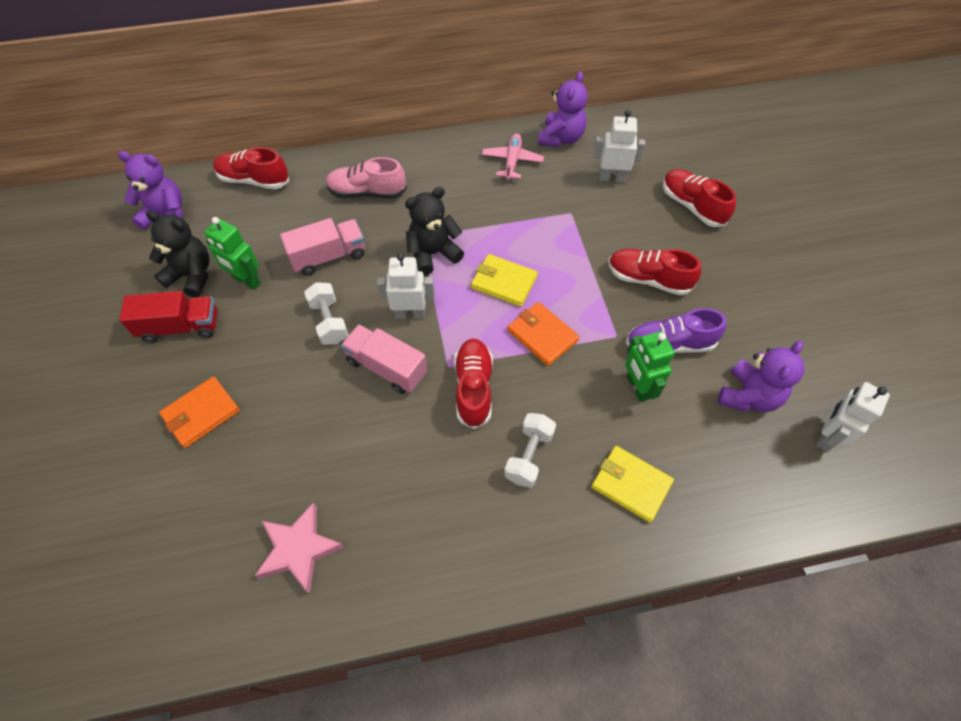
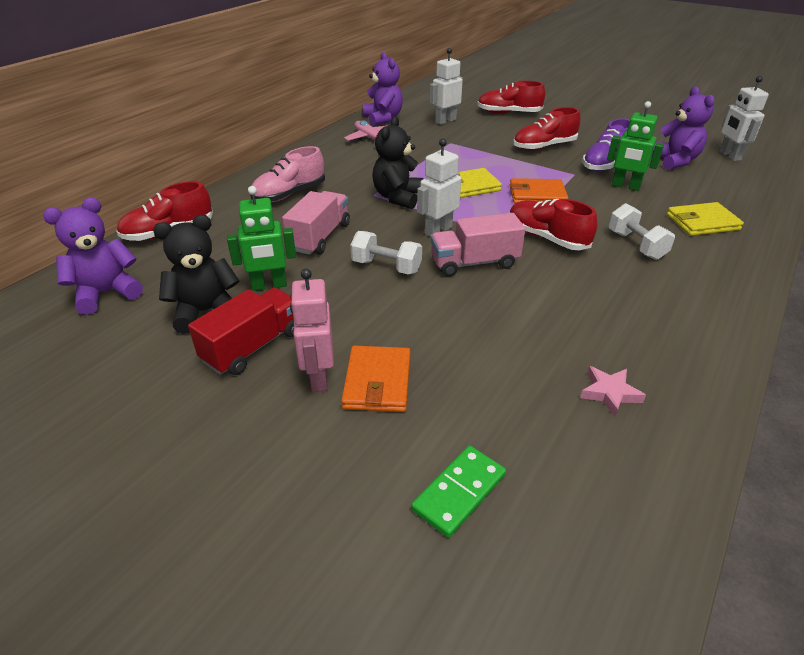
camera: 45 degrees left, 20 degrees down
(140, 523) = (459, 492): none -> green domino
(181, 381) = (318, 377): none -> pink robot
(299, 549) = (609, 393): pink star -> pink star, size x0.61

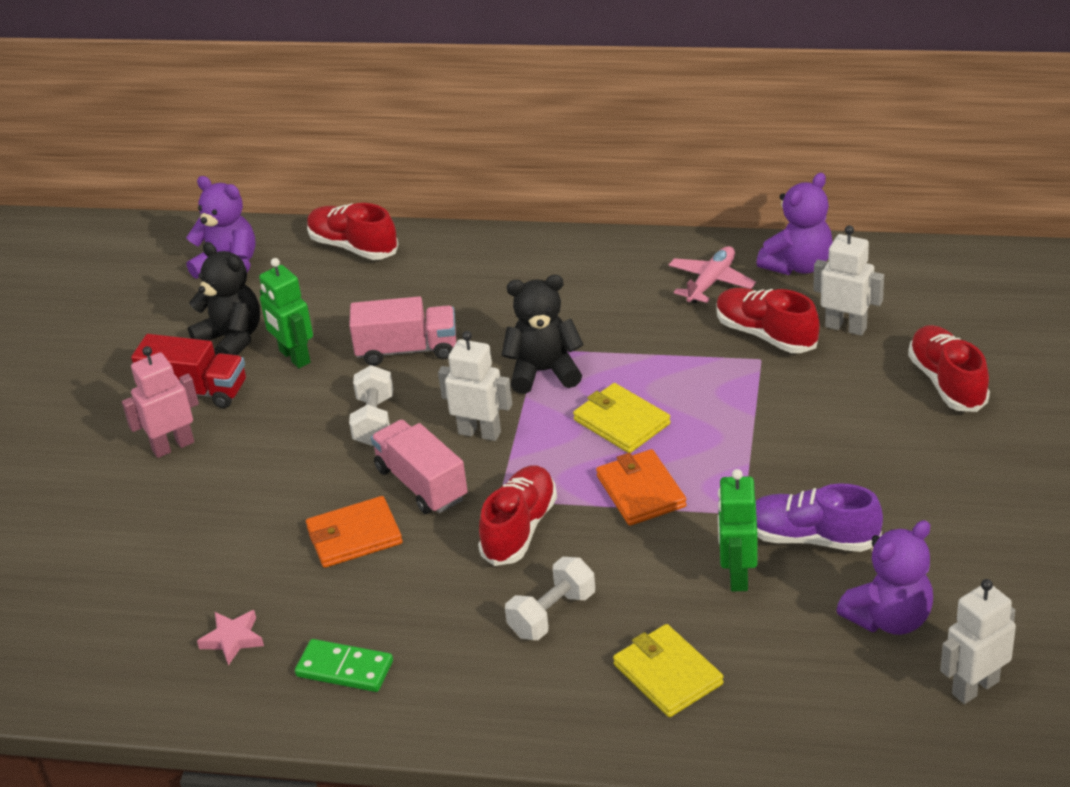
camera: 70 degrees right, 0 degrees up
(289, 194) = (492, 286): pink shoe -> none
(377, 382) = (182, 483): orange wallet -> orange wallet (354, 536)
(459, 492) = (72, 573): green domino -> green domino (344, 669)
(544, 147) = (827, 457): red shoe -> red shoe (766, 335)

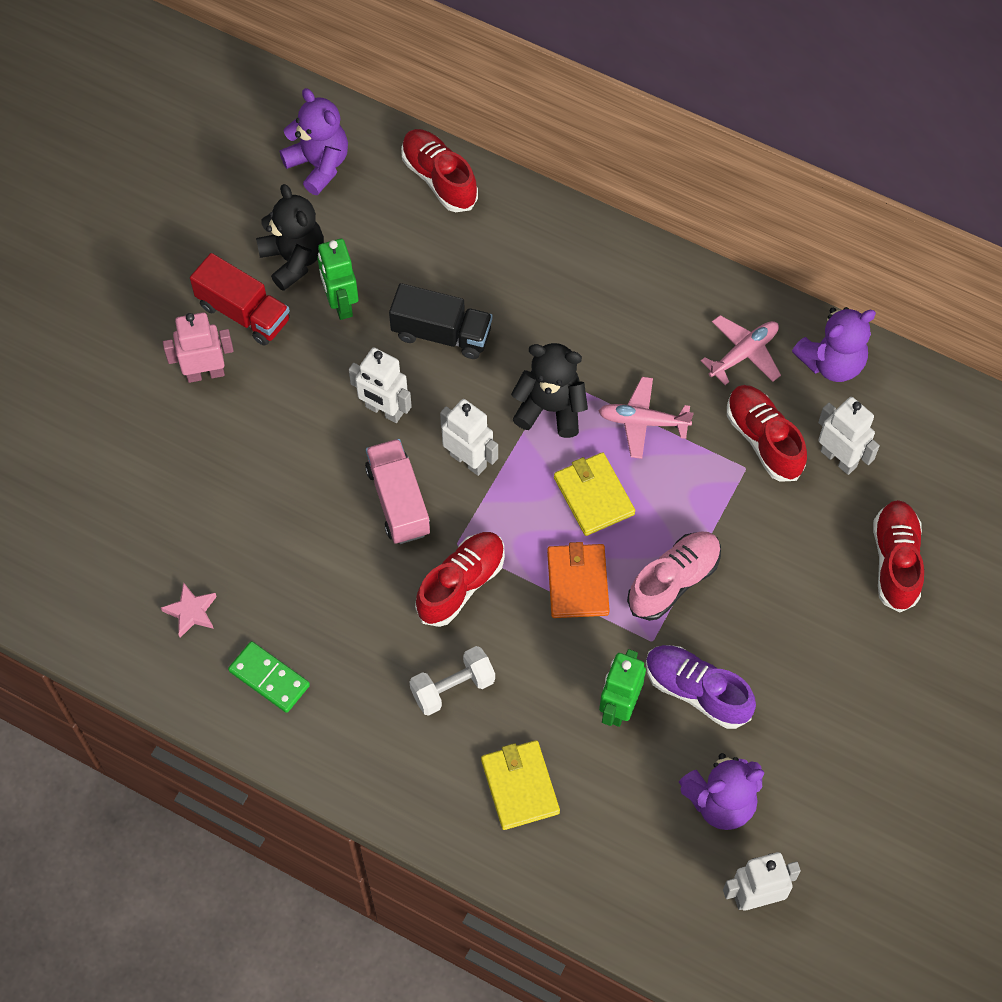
camera: 15 degrees right, 25 degrees up
(354, 536) = (323, 538): orange wallet -> none
(374, 421) = (384, 410): white dumbbell -> white robot
(407, 350) = (441, 333): pink truck -> black truck
(640, 355) = (642, 422): none -> pink plane
(738, 461) = (673, 581): none -> pink shoe

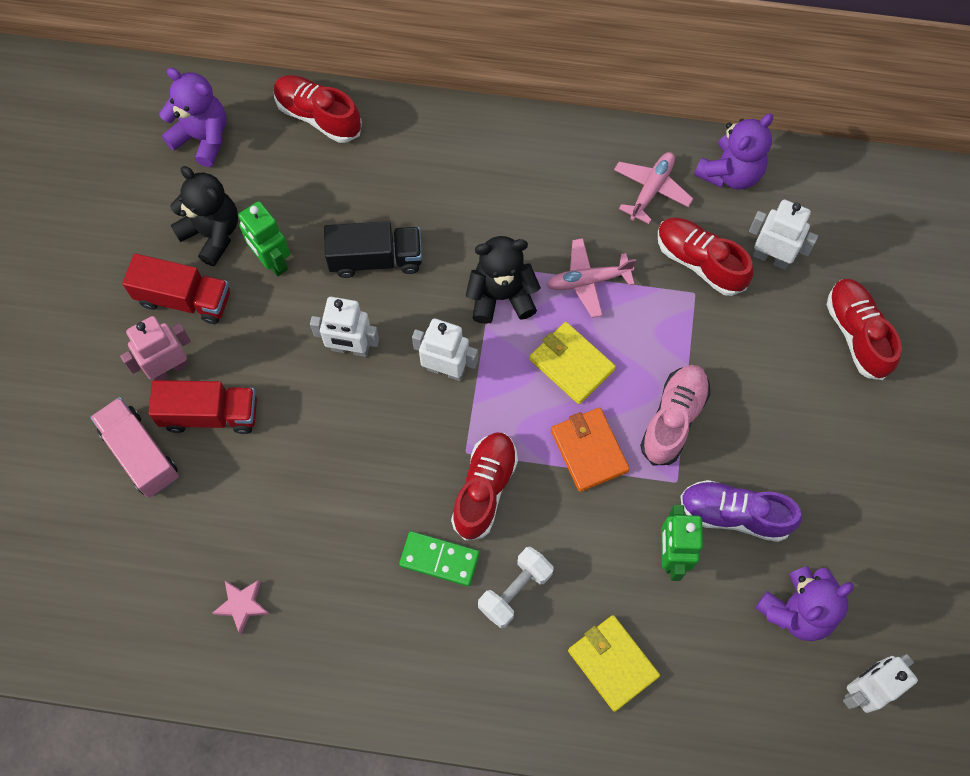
camera: 20 degrees left, 5 degrees up
(227, 428) = (210, 414): none -> red truck
(269, 678) = (341, 644): green domino -> green domino (439, 559)
(398, 501) = (396, 430): pink truck -> pink truck (140, 454)

